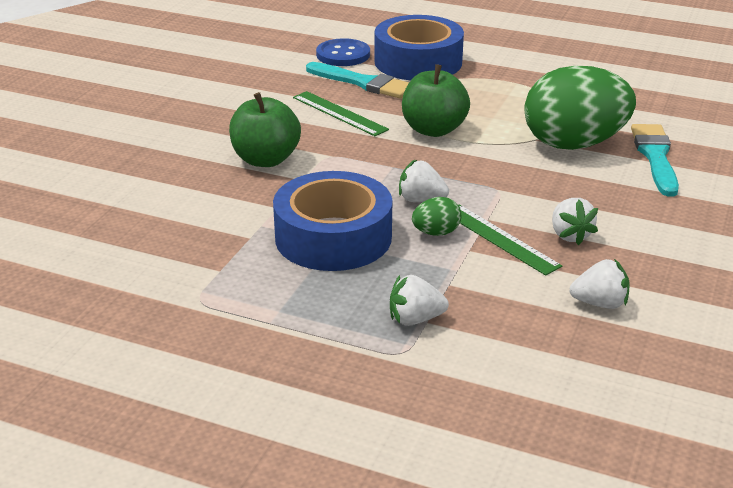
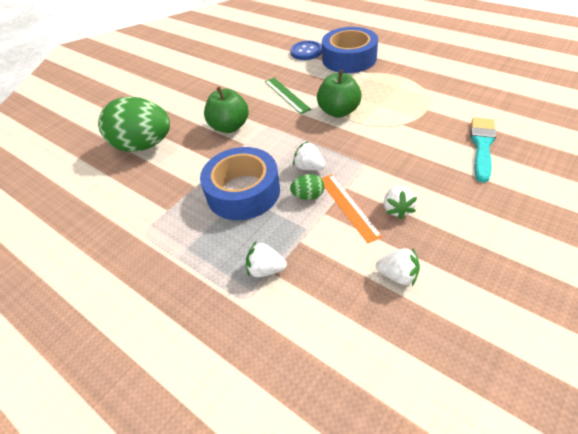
camera: 20 degrees right, 15 degrees up
(363, 83) = (310, 73): turquoise brush -> none
(500, 239) = (348, 206): green ruler -> orange ruler
(574, 144) = (427, 130): green egg -> green egg (144, 145)

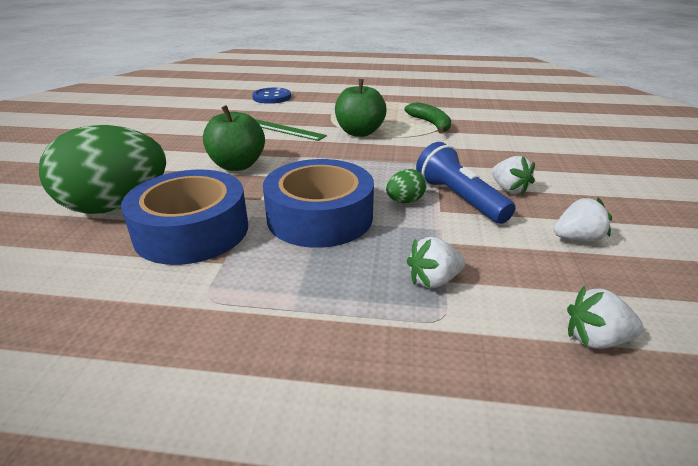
camera: 35 degrees left, 15 degrees down
(309, 167) = (378, 178): white strawberry -> white strawberry (595, 339)
(348, 206) = (458, 199): orange ruler -> blue flashlight
(349, 59) = (326, 97): blue tape -> blue tape (192, 231)
(407, 114) = (430, 124): none -> green banana
(482, 145) = (522, 132): turquoise brush -> none

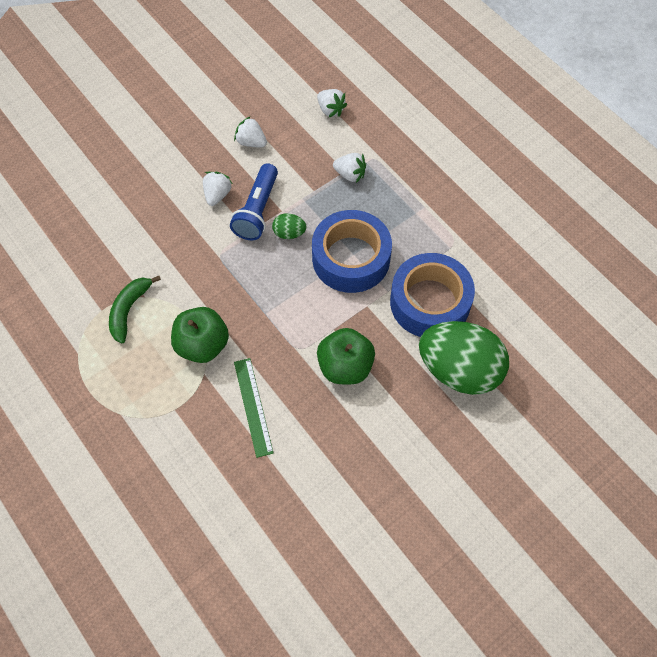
camera: 135 degrees left, 30 degrees up
(272, 97) = (180, 515): blue button -> none

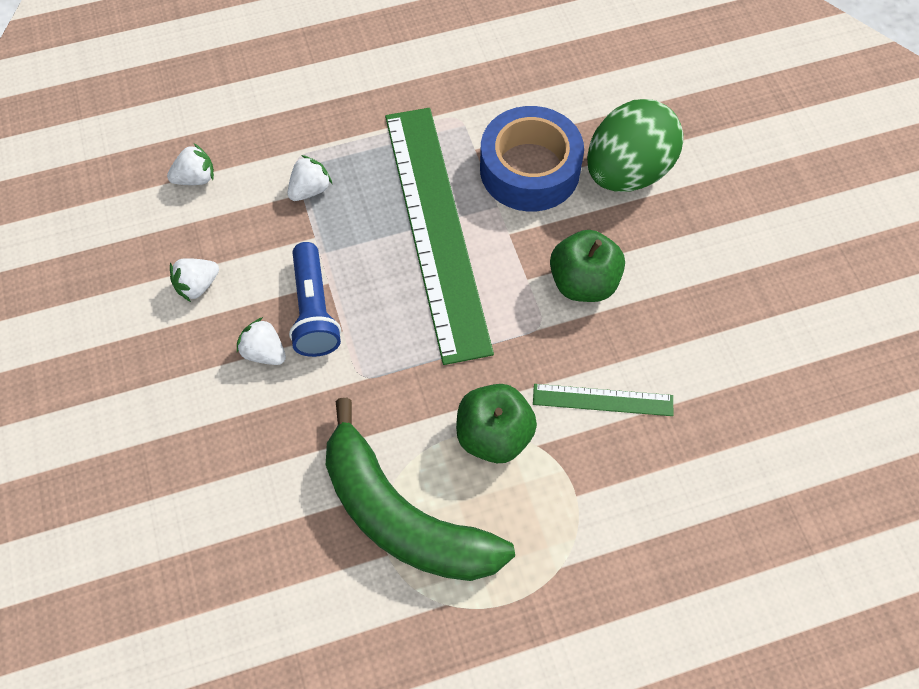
camera: 70 degrees left, 0 degrees up
(129, 310) = (403, 516): green banana -> green banana, size x2.00
(257, 211) = (314, 311): blue flashlight -> blue flashlight turned 45 degrees clockwise
(289, 233) = (367, 284): green egg -> none
(351, 258) = (435, 229): blue tape -> green ruler

